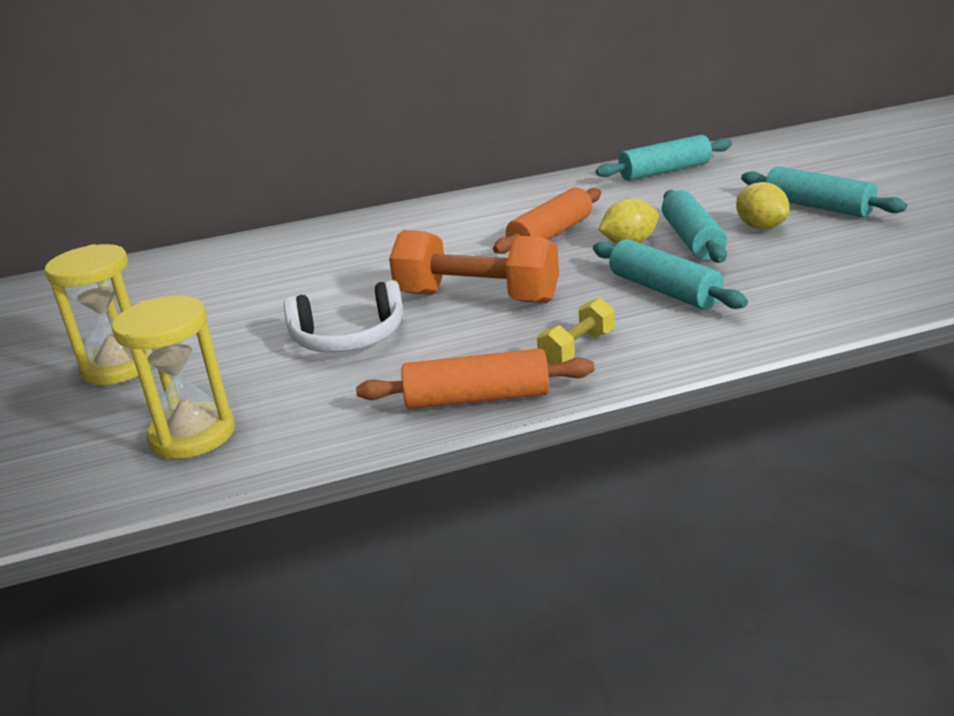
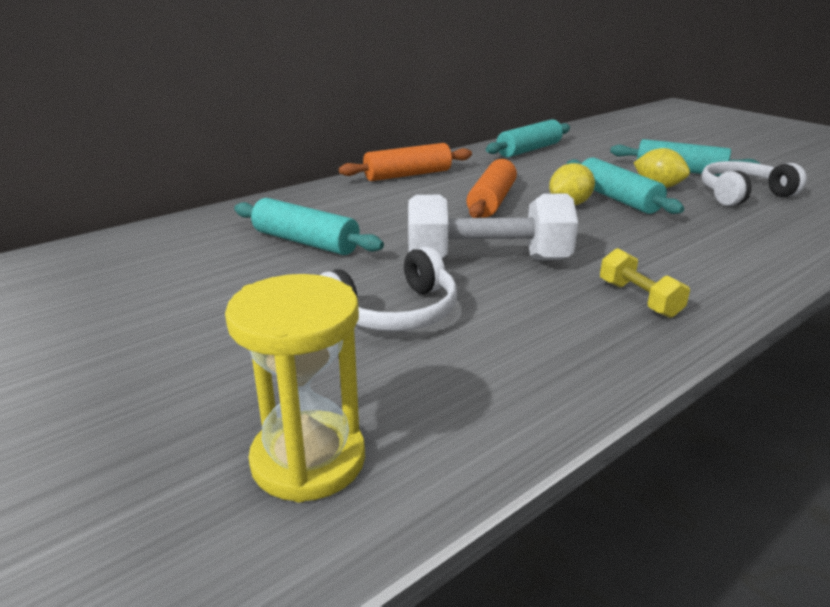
camera: 25 degrees left, 0 degrees up
(119, 367) = (123, 381): yellow hourglass -> none
(477, 298) = (487, 260): orange dumbbell -> white dumbbell
(477, 398) = (603, 361): orange rolling pin -> orange rolling pin (407, 175)
(577, 349) = (639, 299): yellow dumbbell -> yellow dumbbell turned 45 degrees counterclockwise
(664, 290) = (647, 240): turquoise rolling pin -> turquoise rolling pin (305, 242)
(855, 243) = (742, 194): none -> white headphones

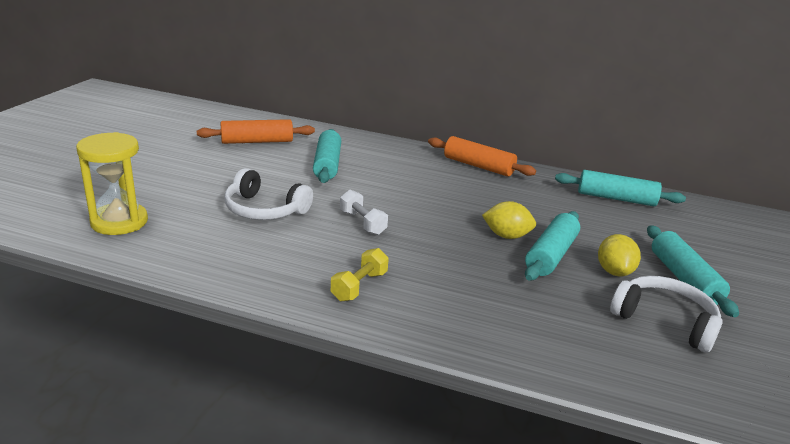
camera: 55 degrees right, 0 degrees up
(487, 260) = (362, 223): white dumbbell -> white dumbbell, size x0.50
(492, 201) = (469, 205): orange rolling pin -> orange rolling pin (257, 142)

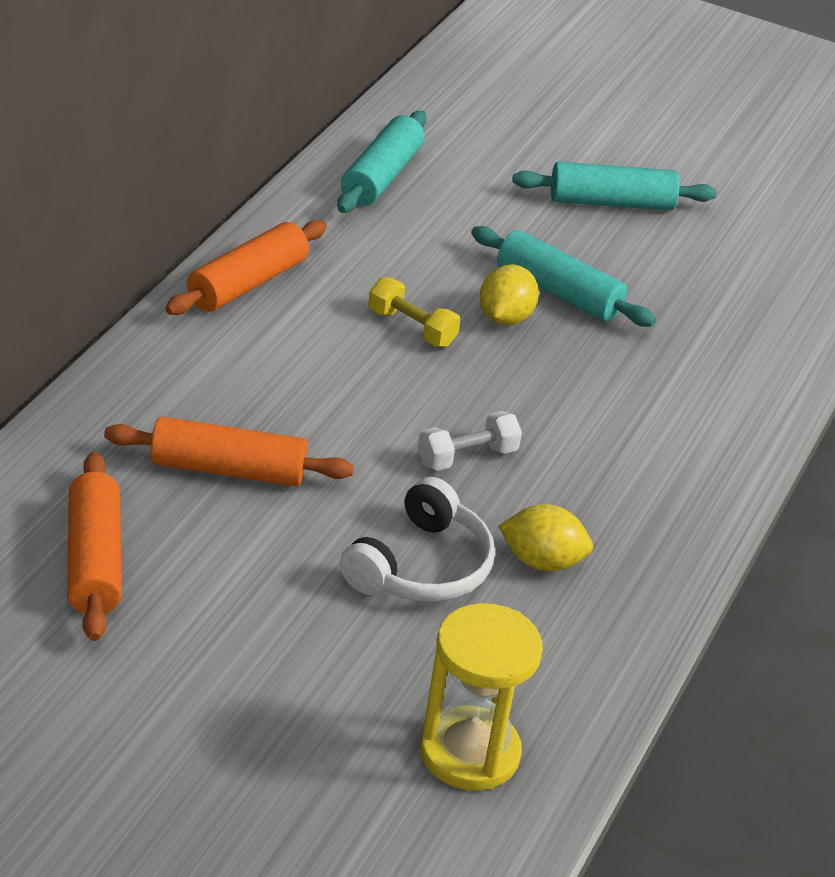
camera: 85 degrees left, 10 degrees up
(327, 164) = (227, 470): turquoise rolling pin -> orange rolling pin
(359, 286) = (652, 486): yellow dumbbell -> yellow dumbbell (411, 328)
(614, 271) = (597, 252): yellow lemon -> yellow lemon (542, 562)
(664, 321) = (704, 252): white headphones -> none

